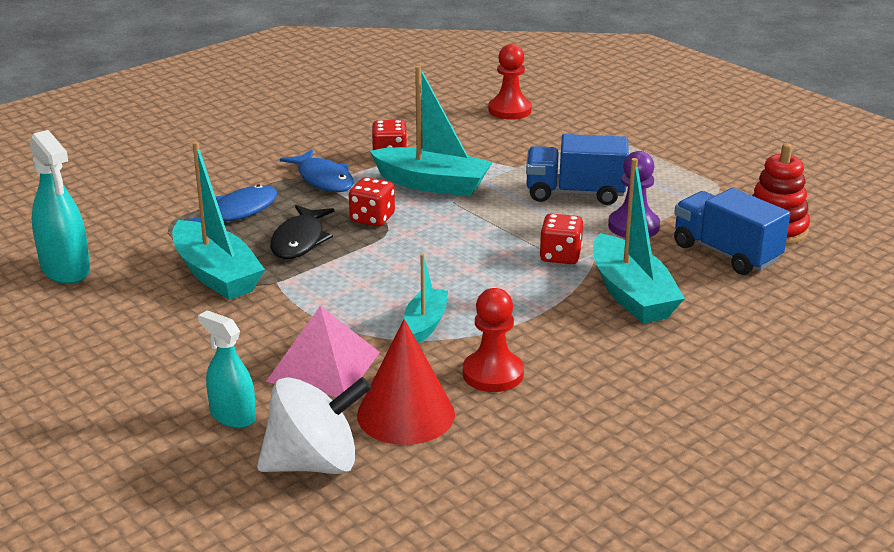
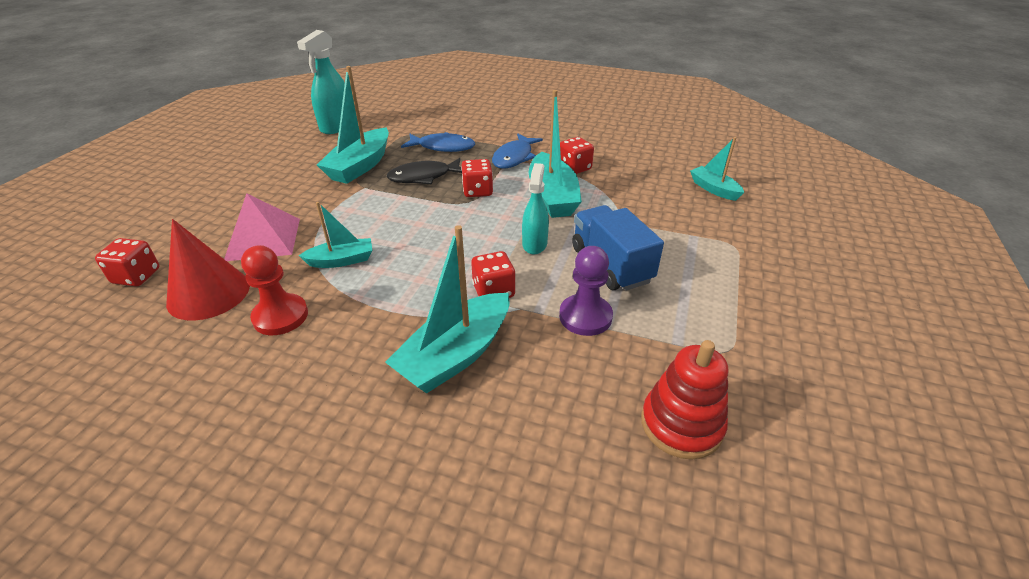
camera: 60 degrees right, 10 degrees up
(232, 416) = (190, 227): turquoise spray bottle -> turquoise spray bottle (534, 244)
(314, 463) = (136, 276): white spinning top -> red dice
(509, 110) = (714, 189): red pawn -> turquoise boat
(726, 253) = (590, 398): blue truck -> none

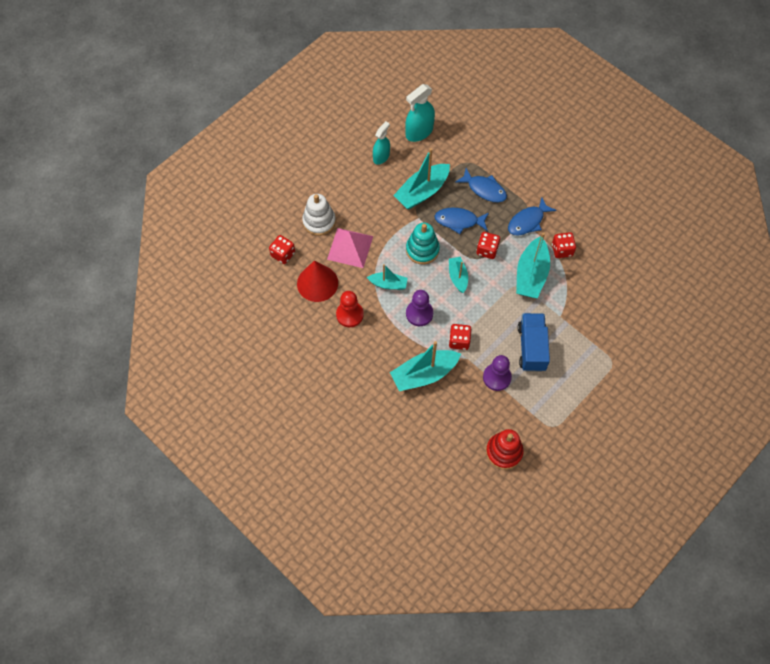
camera: 25 degrees right, 25 degrees up
(203, 226) = (319, 221): none -> white stacking toy
(383, 213) = (422, 250): none -> turquoise stacking toy
(409, 279) = (419, 313): none -> purple pawn
(424, 177) = (459, 221): black fish -> blue fish
(534, 244) = (498, 314): turquoise spray bottle -> turquoise spray bottle (381, 157)
(714, 189) = (640, 309): turquoise boat -> turquoise boat (458, 277)

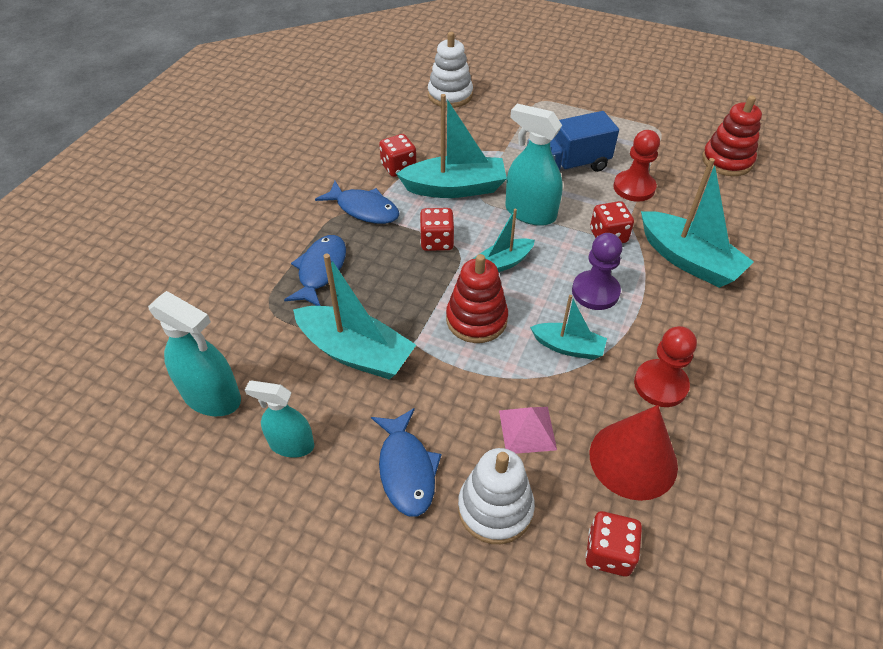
camera: 110 degrees left, 15 degrees down
(350, 247) = (527, 429): pink pyramid -> pink pyramid, size x0.64
(388, 284) = (568, 347): turquoise boat -> turquoise boat turned 120 degrees clockwise
(422, 250) = (476, 319): turquoise stacking toy -> red stacking toy
(459, 221) = (397, 287): blue fish -> blue fish (406, 469)
(494, 307) = (530, 213): none -> turquoise spray bottle
(497, 377) = (634, 187): purple pawn -> red pawn
(636, 306) = (450, 95): none -> white stacking toy

